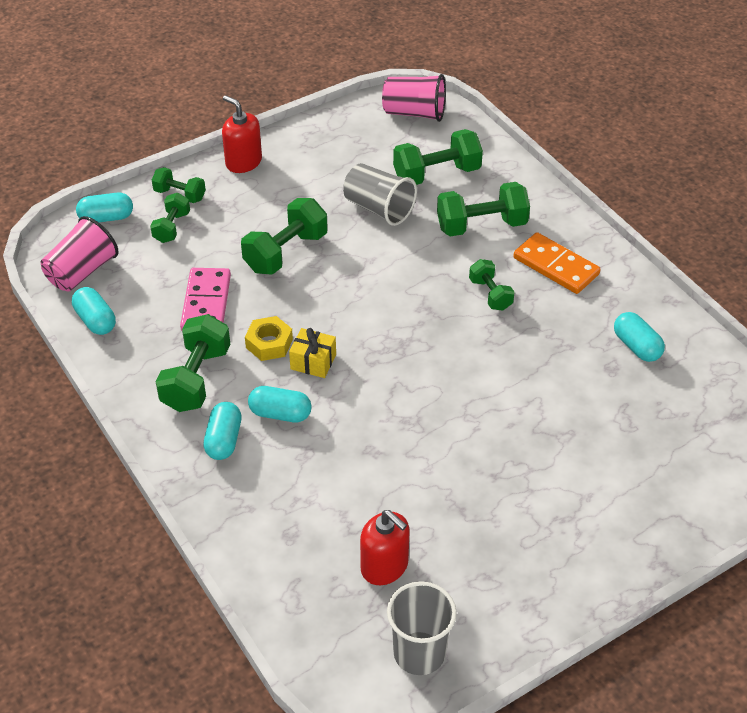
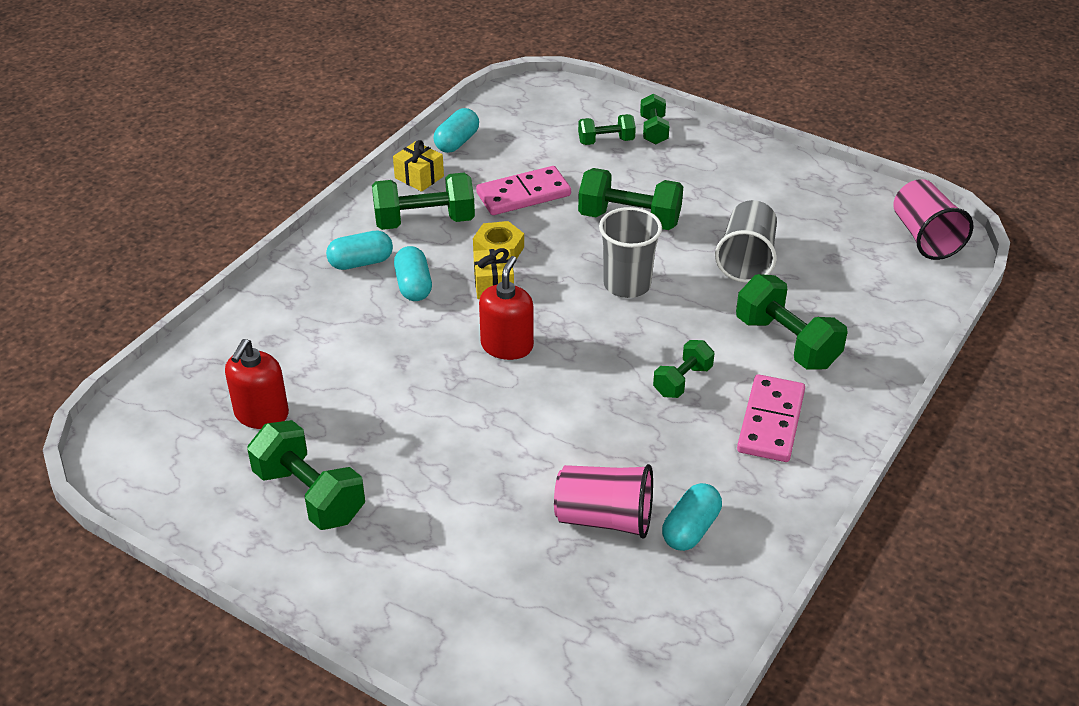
camera: 65 degrees right, 5 degrees down
(82, 272) = (510, 114): pink cup -> pink cup (604, 519)
(106, 218) = (588, 102): turquoise capsule -> none
(128, 362) = (419, 177): none -> yellow gift
(243, 162) = (734, 151): red soap dispenser -> red soap dispenser (507, 346)
(419, 653) = (167, 470): grey cup -> grey cup (627, 284)
(437, 174) = (839, 284): green dumbbell -> green dumbbell (309, 495)
(556, 266) = (771, 422): orange domino -> pink domino

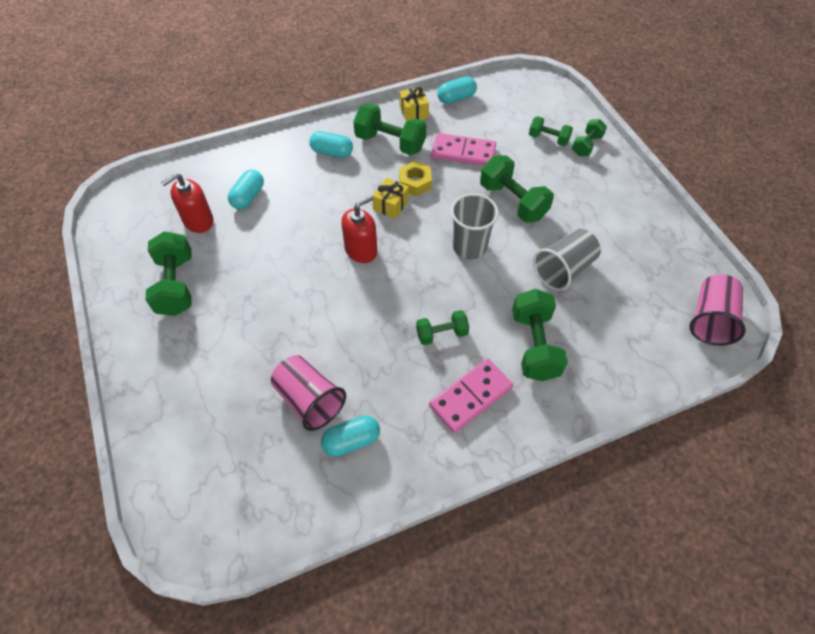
camera: 35 degrees right, 15 degrees up
(413, 286) = (346, 182): turquoise capsule -> turquoise capsule (248, 197)

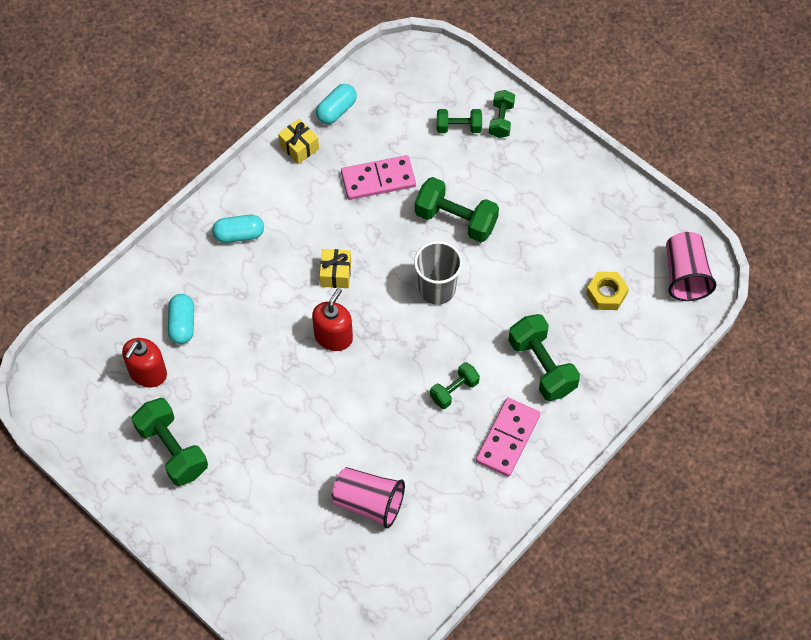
camera: 25 degrees left, 5 degrees up
(351, 441) = (425, 521): turquoise capsule -> none
(390, 143) = (295, 198): green dumbbell -> none
(415, 182) = (346, 237): yellow nut -> yellow nut (606, 294)
(563, 269) = (536, 277): grey cup -> none

